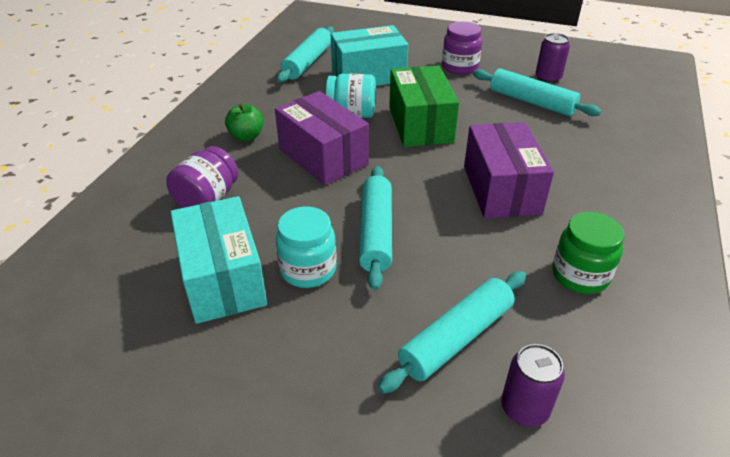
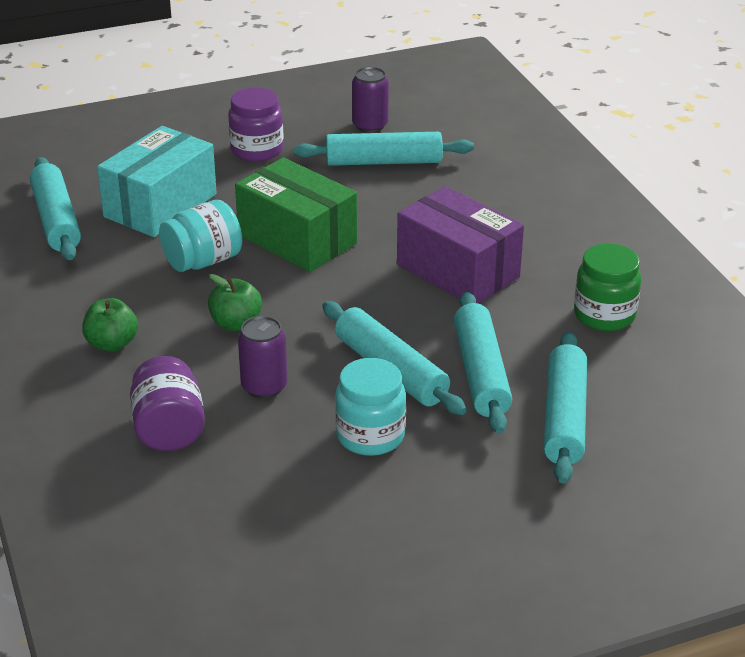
camera: 40 degrees left, 5 degrees down
(223, 279) = (299, 488): turquoise box -> none
(323, 157) = (236, 324): purple box -> green apple
(434, 268) = (481, 373): none -> turquoise rolling pin
(524, 408) = (667, 437): purple can -> purple can (264, 387)

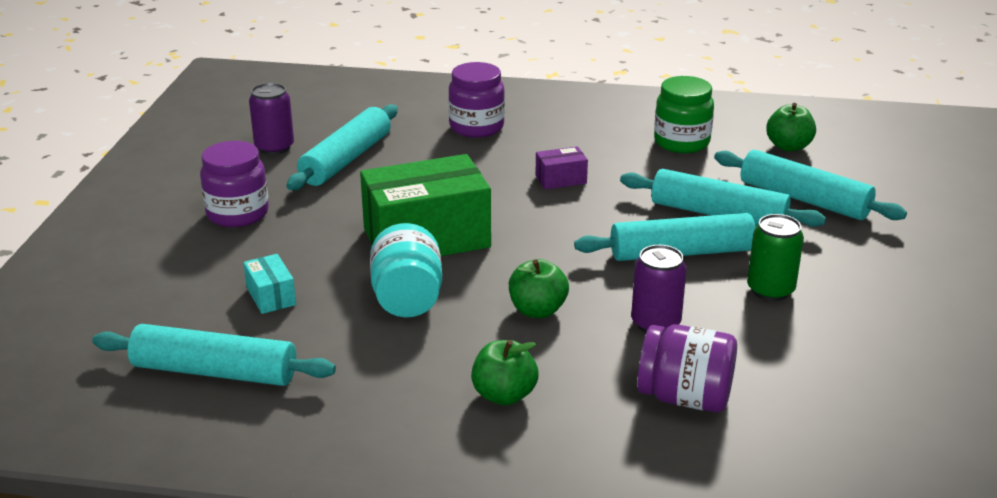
camera: 60 degrees left, 5 degrees down
(160, 205) = (271, 296): turquoise box -> turquoise box, size x0.43
(370, 436) = (770, 290): turquoise jar -> green can
(458, 271) = (561, 179): purple box -> purple box, size x0.43
(508, 199) = (476, 127): none -> purple jar
(671, 382) = (788, 146): none -> green apple

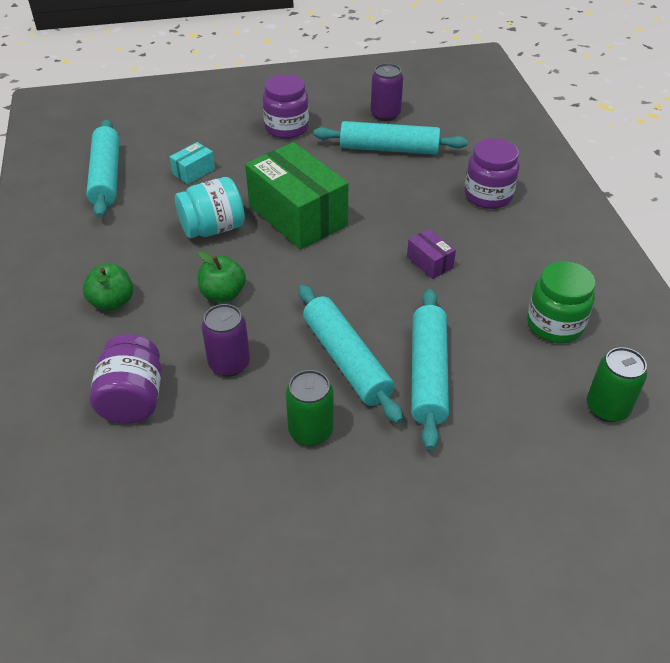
camera: 70 degrees right, 15 degrees up
(788, 146) = (607, 408): green apple -> green can
(804, 199) = (497, 435): turquoise rolling pin -> none

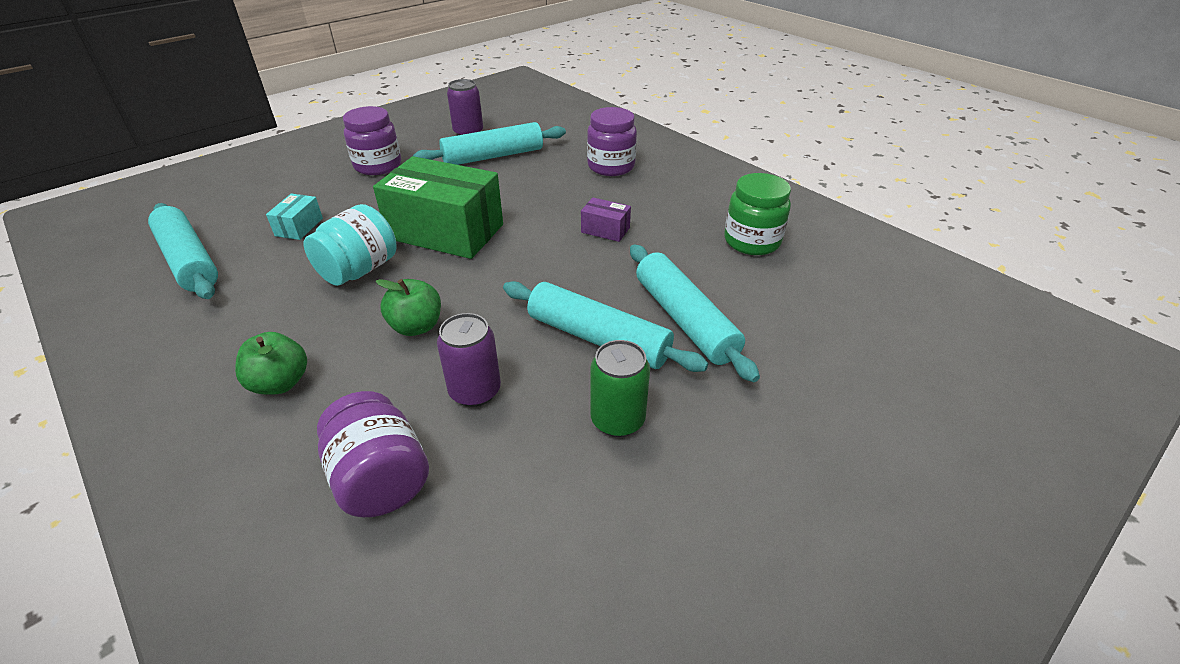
camera: 30 degrees left, 5 degrees down
(607, 408) = (851, 288): green can -> none

